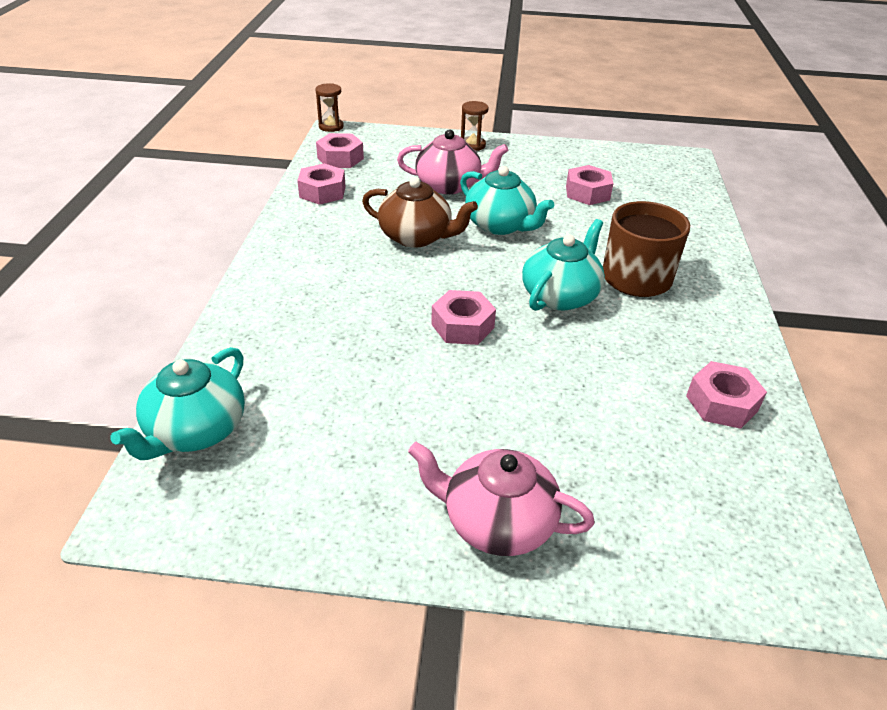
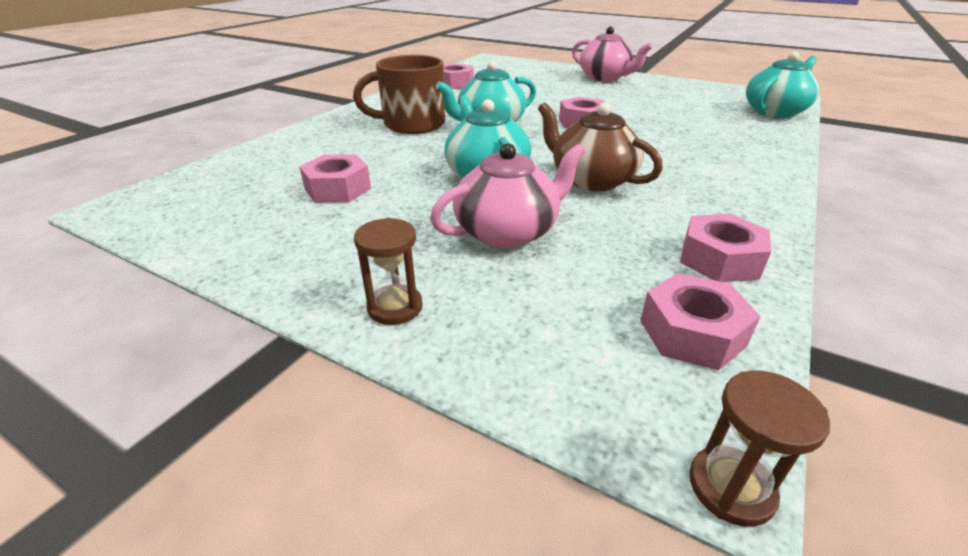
camera: 155 degrees left, 5 degrees down
(449, 185) = (508, 232): pink teapot -> pink teapot turned 120 degrees clockwise

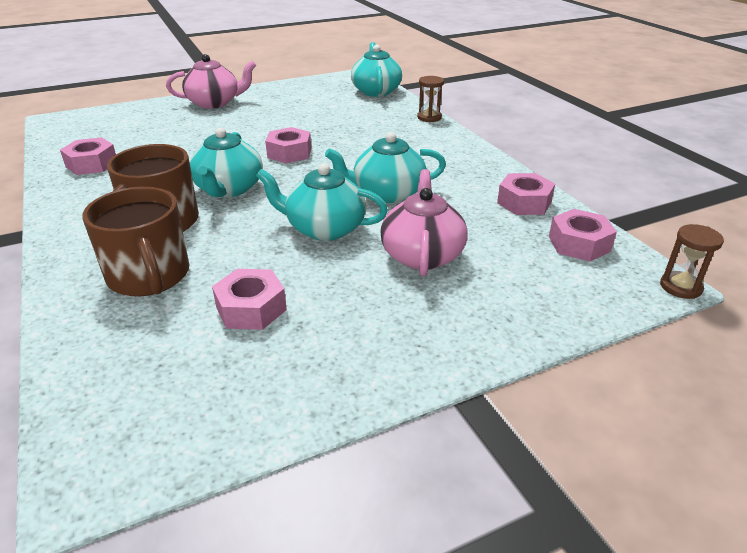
camera: 55 degrees left, 0 degrees up
(344, 145) = (149, 276): none -> brown mug
(395, 307) = (473, 335): brown hourglass -> brown hourglass (429, 117)
(591, 180) = (387, 193): brown teapot -> turquoise teapot

